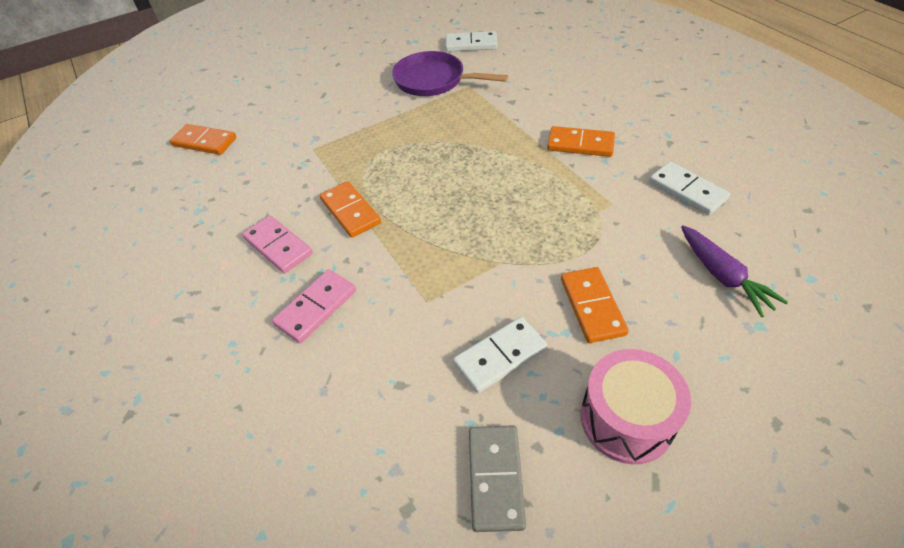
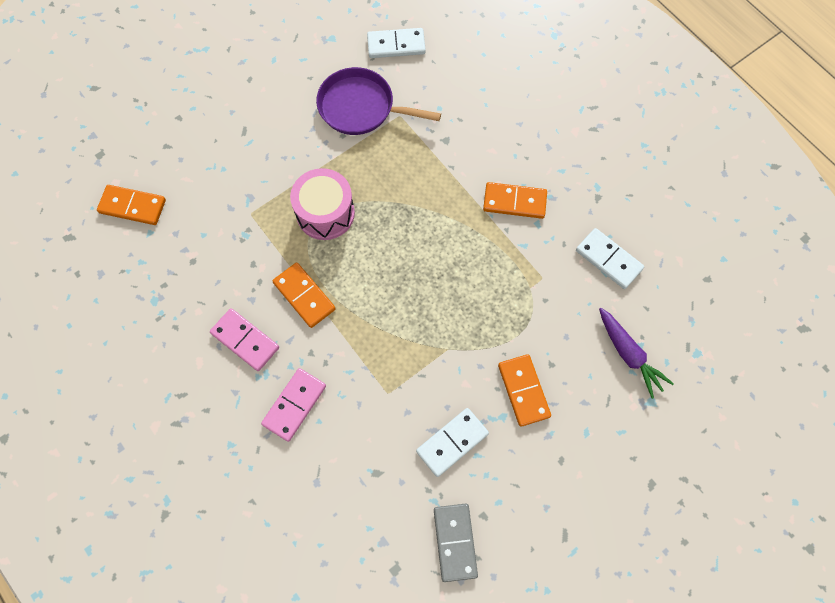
camera: 10 degrees left, 20 degrees up
(626, 419) = (547, 489): pink drum -> pink drum (325, 213)

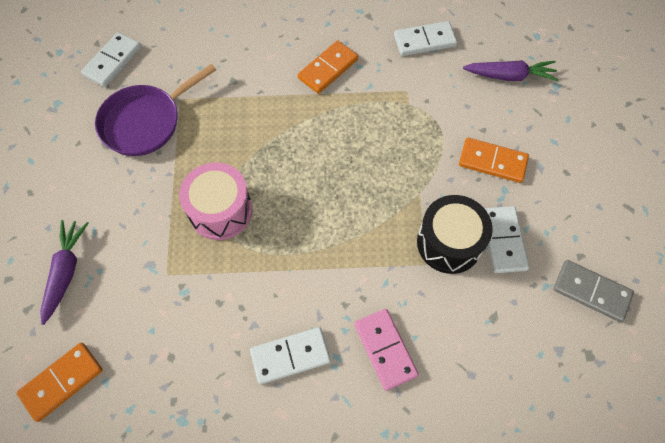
camera: 55 degrees left, 5 degrees down
(208, 148) = (66, 272): none -> purple carrot
(245, 340) = (290, 356): pink domino -> white domino
(304, 296) = (286, 276): orange domino -> none
(418, 400) = (449, 243): none -> black drum

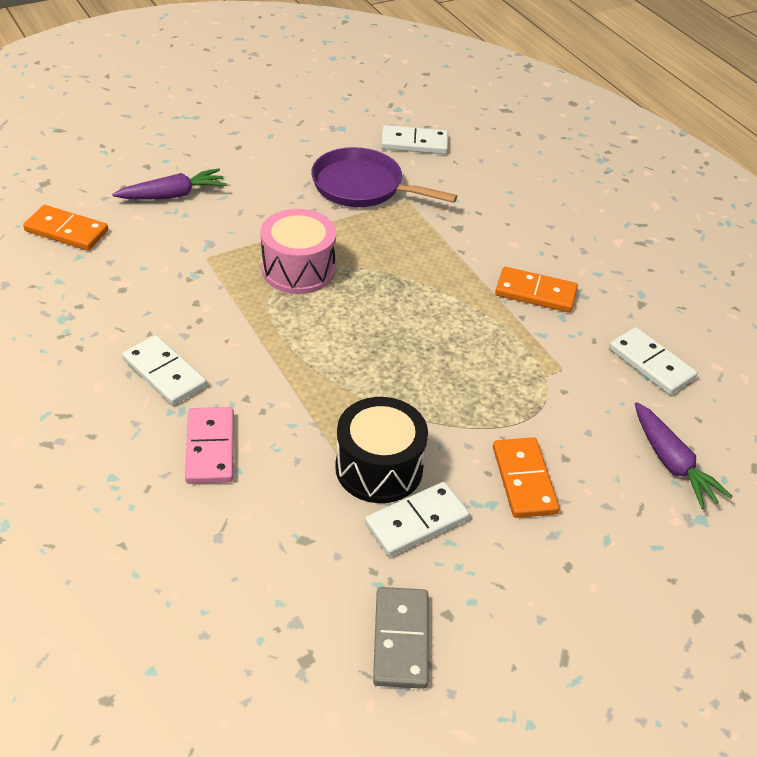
camera: 60 degrees right, 20 degrees down
(385, 349) = (210, 448): pink domino -> pink domino turned 45 degrees counterclockwise

